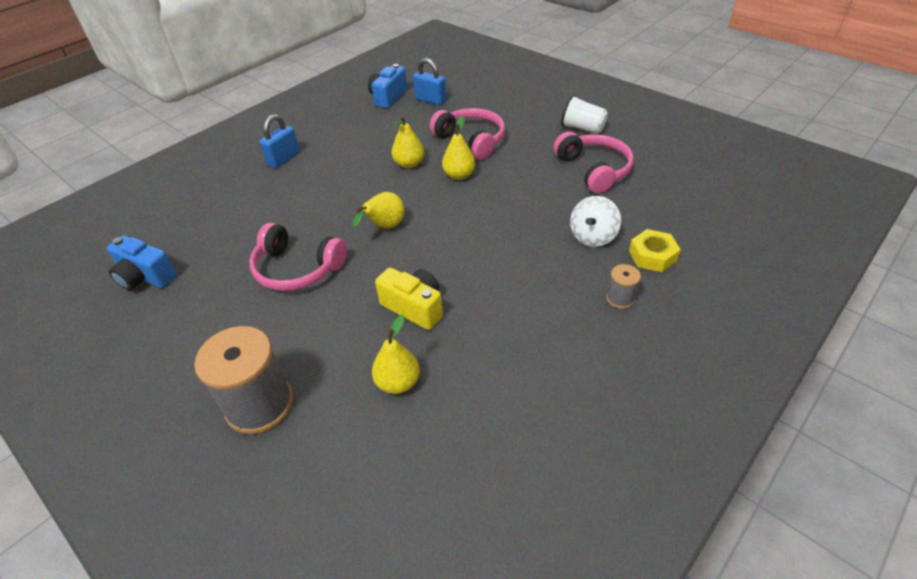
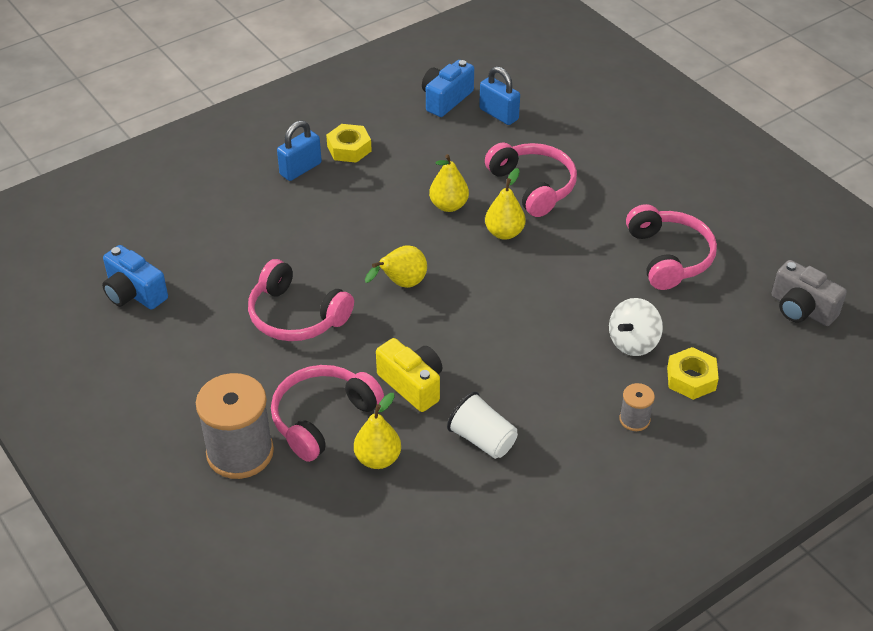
camera: 10 degrees right, 0 degrees up
(320, 139) = (349, 148): none -> yellow nut
(336, 354) = (322, 418): none -> pink headphones
(582, 128) = (678, 194): white cup -> white cup (482, 439)
(712, 188) = (801, 309): none -> grey camera

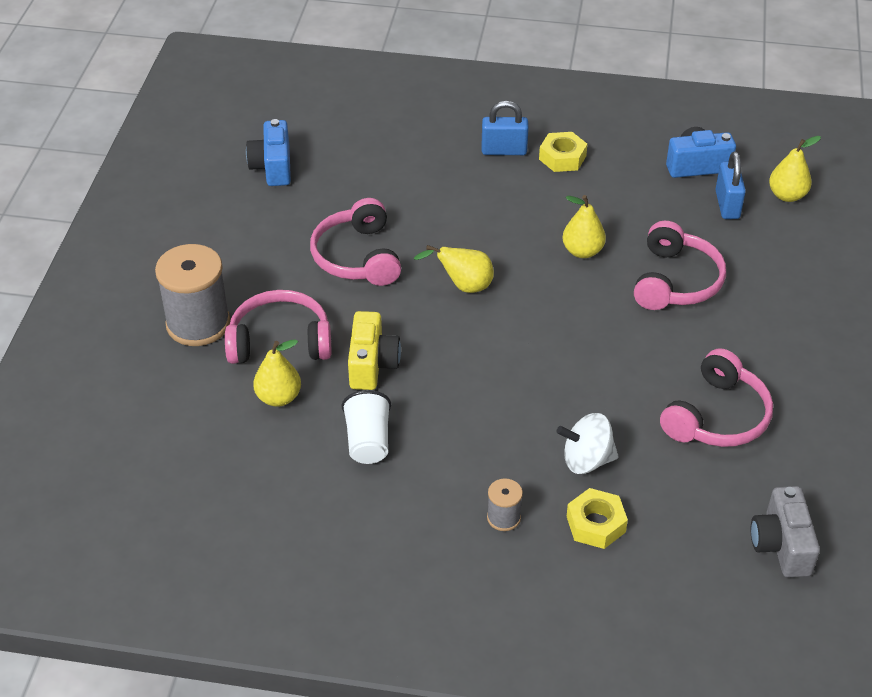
camera: 45 degrees right, 0 degrees up
(504, 233) = (599, 302): yellow pear -> yellow pear (787, 195)

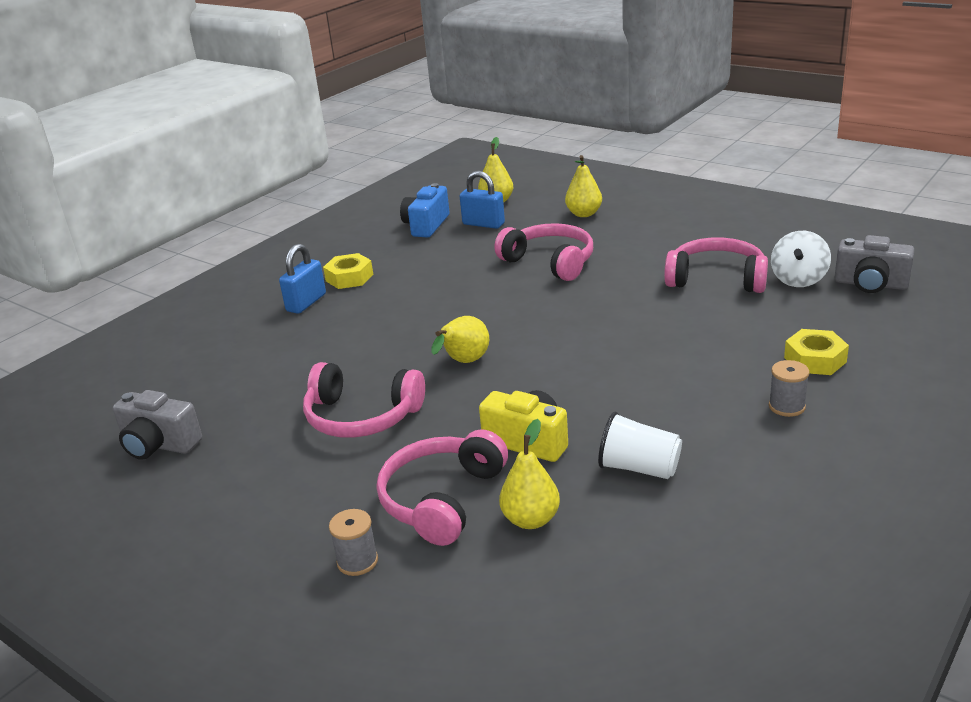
camera: 60 degrees left, 15 degrees down
(198, 324) = (357, 561): grey spool -> grey spool, size x0.47
(273, 167) = (159, 445): blue camera -> grey camera
(582, 251) = (476, 294): yellow pear -> yellow pear (584, 214)
(586, 460) = (734, 347): white spinning top -> white spinning top (798, 279)
(717, 416) = (717, 279): pink headphones -> pink headphones turned 45 degrees counterclockwise

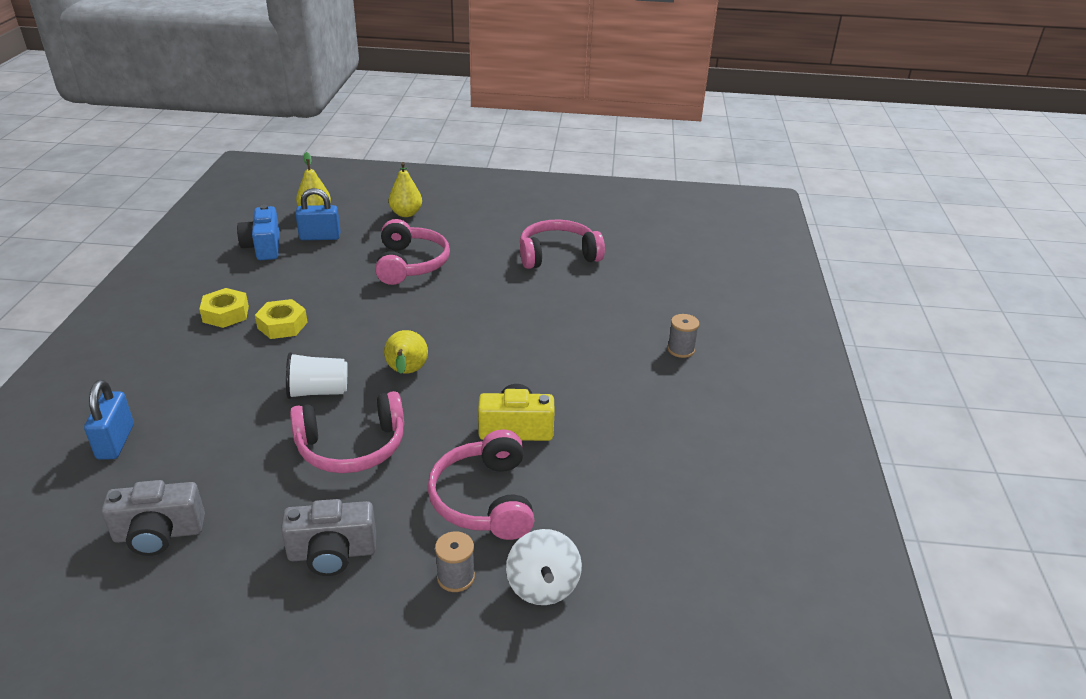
camera: 35 degrees left, 5 degrees up
(306, 303) = (200, 349): blue padlock -> blue padlock (115, 442)
(531, 519) = (568, 493): yellow pear -> none
(550, 262) = (410, 264): pink headphones -> pink headphones turned 75 degrees clockwise
(639, 468) = (616, 426): white cup -> white cup (318, 391)
(798, 279) = (617, 245): white spinning top -> white spinning top (542, 586)
(815, 359) = (673, 308): yellow nut -> yellow nut (282, 325)
(870, 284) = (668, 240): grey camera -> grey camera (332, 553)

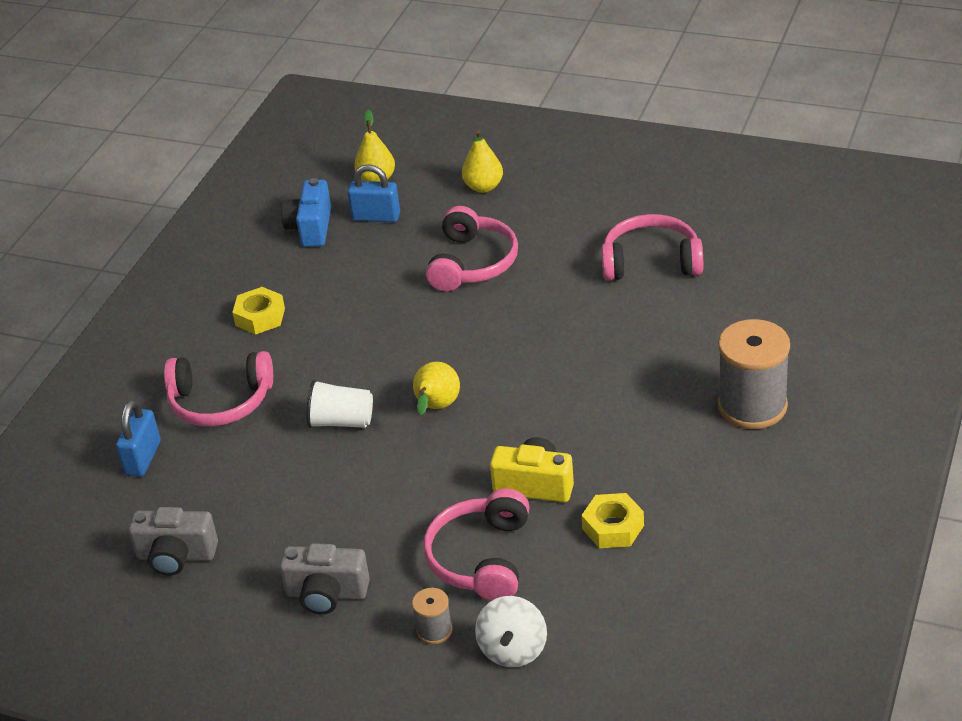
camera: 20 degrees right, 5 degrees up
(282, 325) = (317, 336): yellow nut -> yellow nut (613, 527)
(352, 447) = (364, 487): pink headphones -> pink headphones (220, 402)
(681, 349) = (752, 406): grey spool -> grey spool, size x2.13

